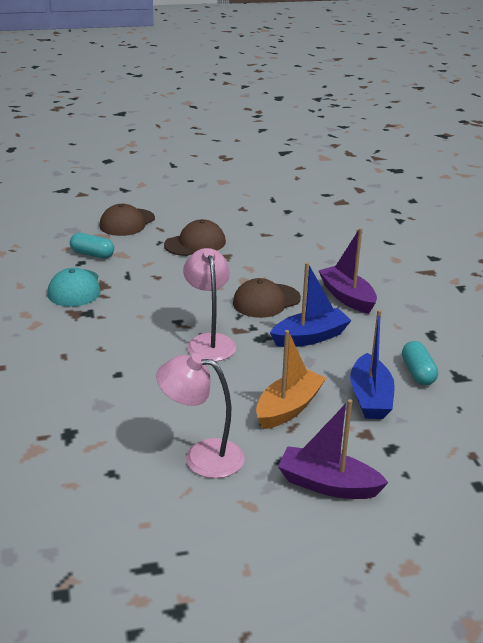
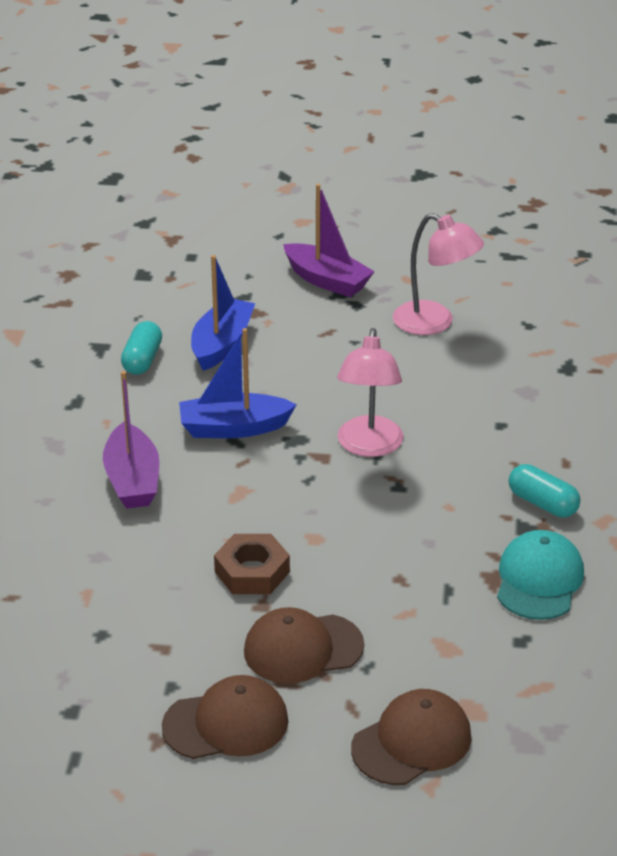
camera: 160 degrees left, 5 degrees up
(92, 254) = (498, 657): turquoise capsule -> turquoise capsule (542, 503)
(242, 267) = (252, 572): none -> brown nut
(266, 301) = (254, 496): brown cap -> brown cap (226, 723)
(288, 408) = (319, 350): orange boat -> none

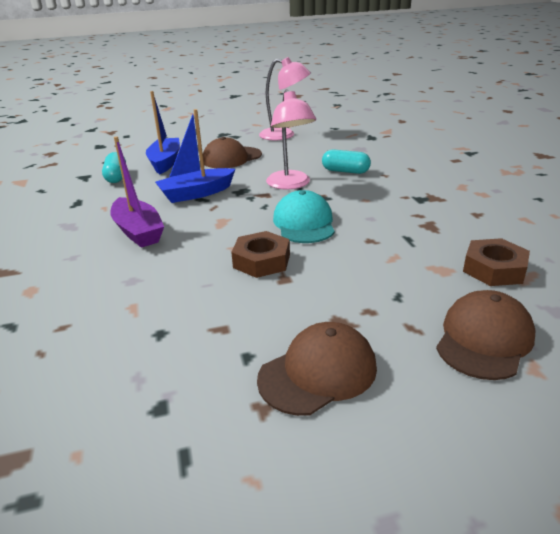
camera: 20 degrees left, 5 degrees down
(303, 648) = (338, 298): brown cap -> brown cap (231, 158)
(327, 280) = (212, 131): purple boat -> none
(507, 666) = (494, 269): none -> brown nut
(539, 580) = (459, 220): turquoise cap -> turquoise cap (304, 223)
(542, 503) = (419, 187): turquoise capsule -> turquoise capsule (345, 171)

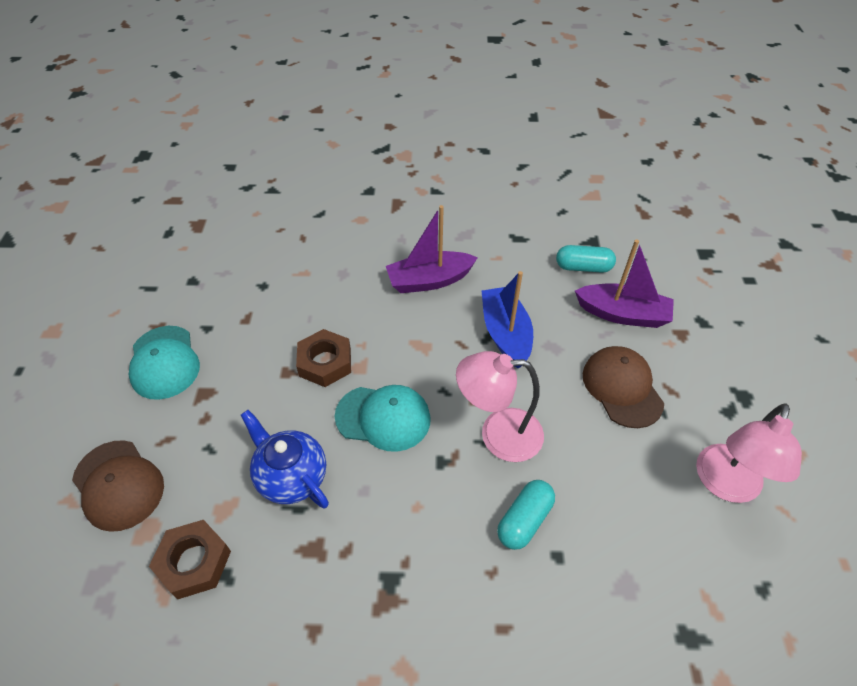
camera: 105 degrees right, 20 degrees up
(165, 162) = (622, 314): blue boat -> purple boat
(318, 372) = (164, 362): brown cap -> turquoise cap
(386, 247) = (291, 477): none -> blue teapot

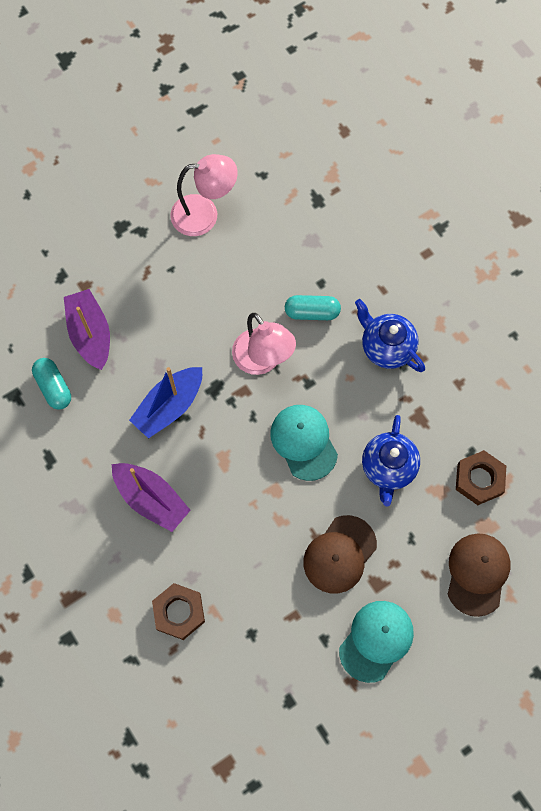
camera: 125 degrees left, 20 degrees up
(325, 362) = (289, 518): brown nut -> brown nut (179, 612)
(423, 575) = (386, 347): none -> blue teapot
(622, 388) = (166, 303): brown cap -> brown cap (339, 554)

